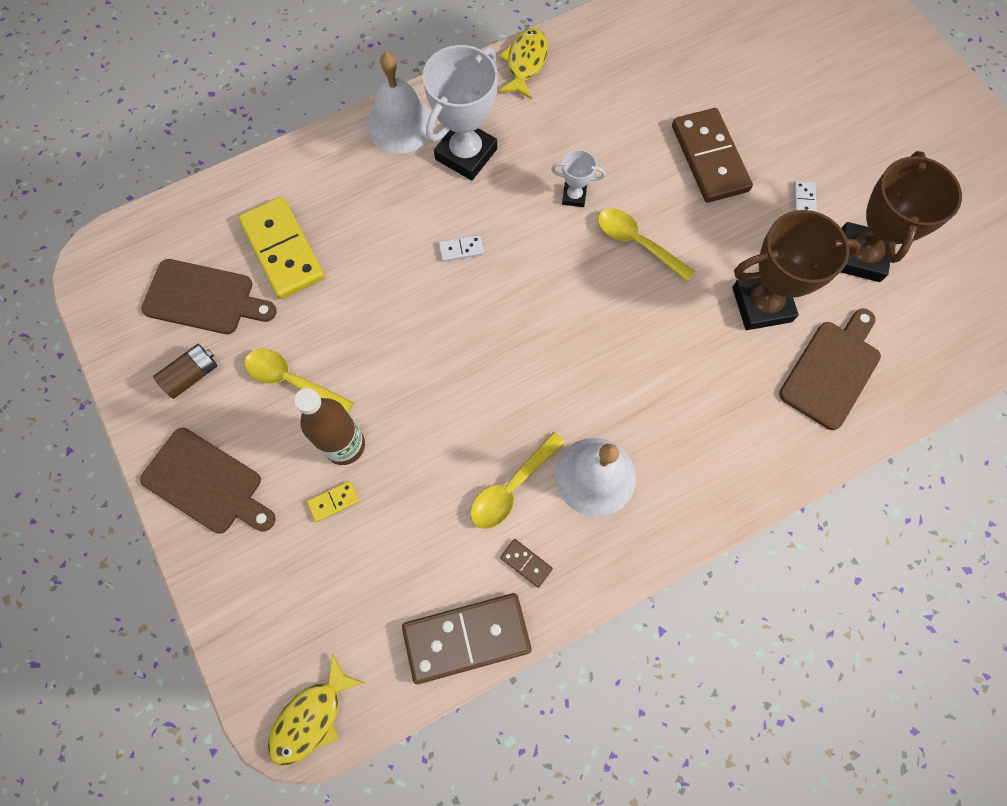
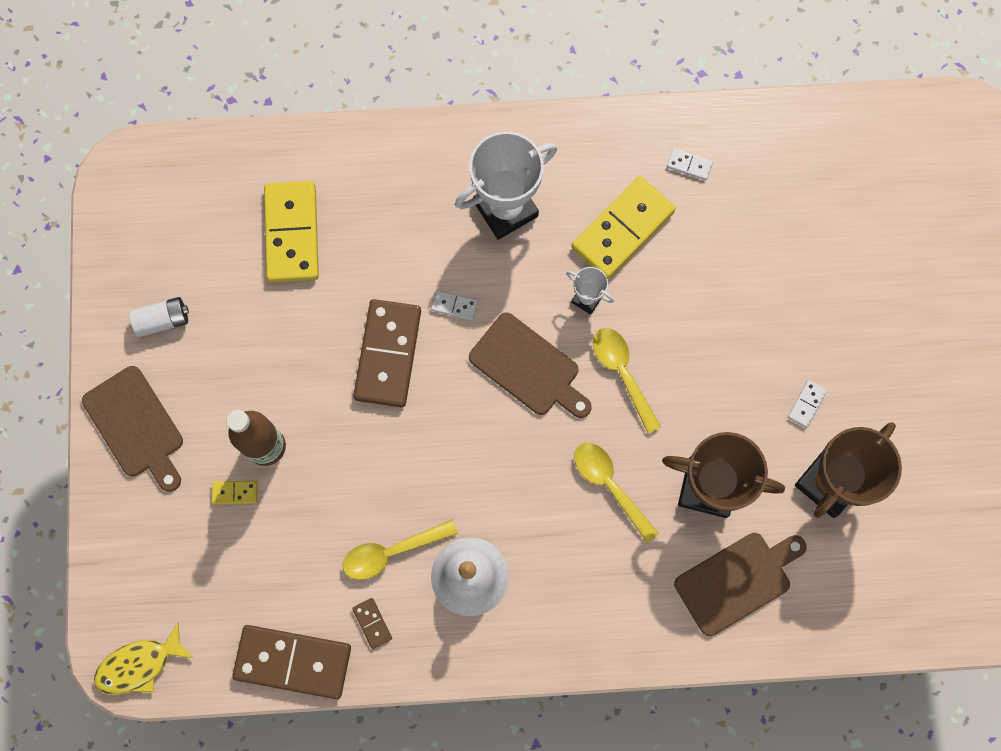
camera: 25 degrees right, 5 degrees up
(192, 375) = (163, 320): brown battery -> white battery
(204, 298) = (202, 250): brown cutting board -> brown cutting board (528, 367)
(292, 380) = (246, 365): yellow spoon -> yellow spoon (609, 485)
(400, 124) = (458, 149): white bell -> none
(525, 63) = (611, 134): yellow fish -> none
(574, 130) = (622, 229): none -> yellow domino
(602, 61) = (689, 165): none -> white domino
(709, 158) = (739, 318): brown domino -> brown domino (388, 354)

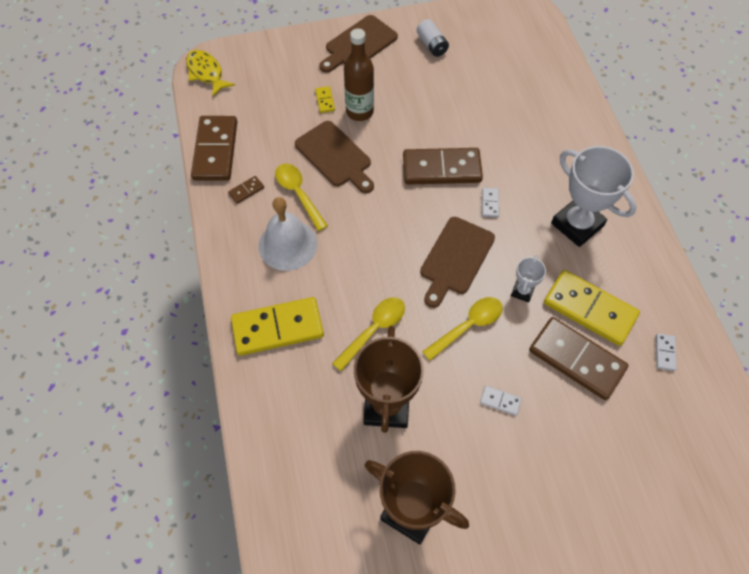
camera: 80 degrees right, 15 degrees down
(292, 233) = (513, 100): yellow domino -> yellow domino (277, 328)
(683, 263) = (576, 360): none -> brown domino
(737, 580) = (311, 441): brown cutting board -> brown cutting board (335, 156)
(806, 404) = (479, 482): white domino -> white domino (500, 401)

